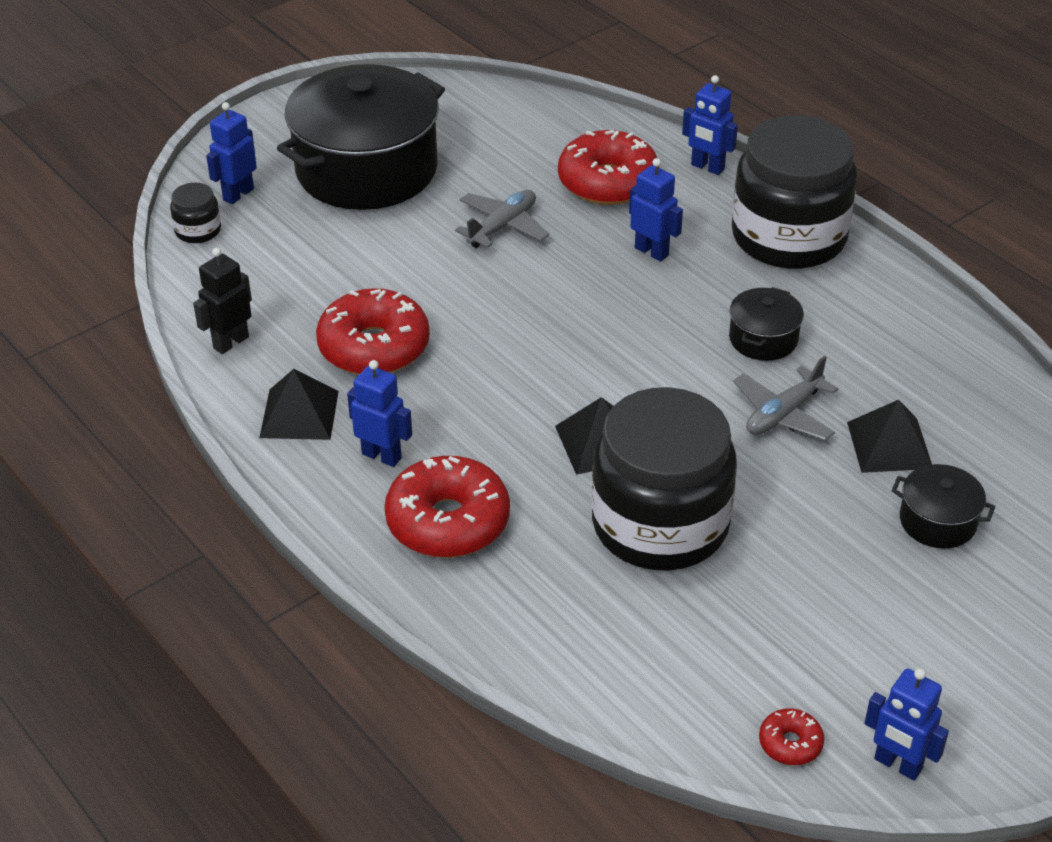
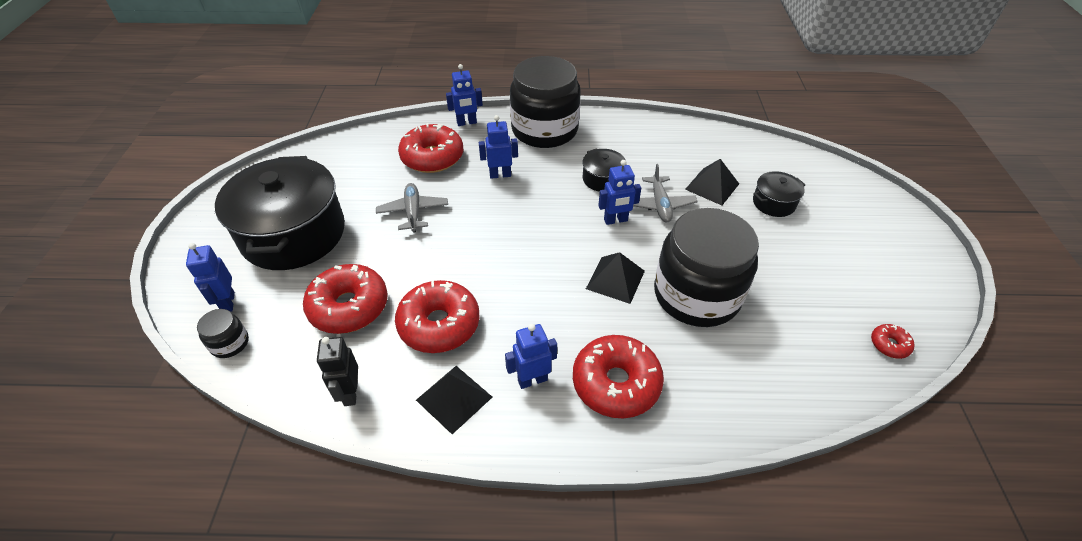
camera: 50 degrees left, 5 degrees up
(323, 272) = (349, 307): none -> red donut
(897, 764) = (925, 314): blue robot -> blue robot (615, 220)

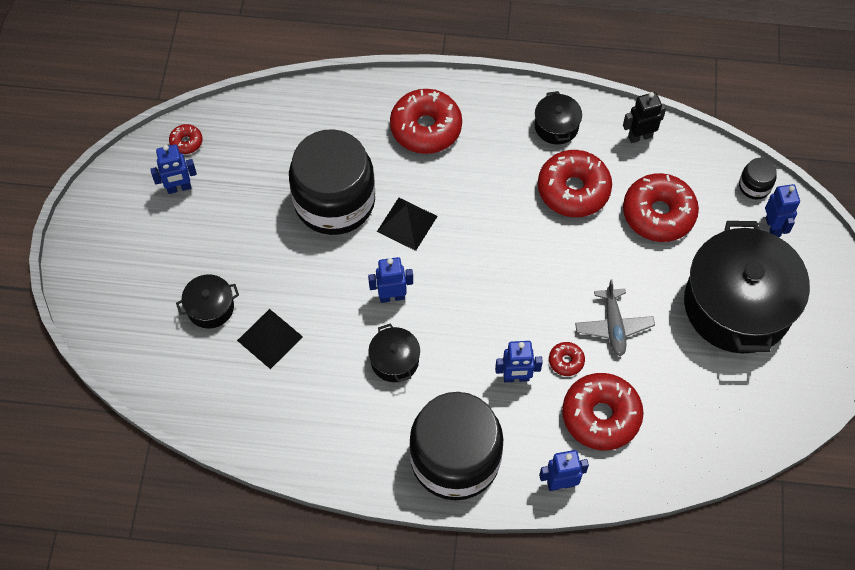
camera: 175 degrees left, 15 degrees up
(350, 393) = (640, 136): black robot -> black robot turned 105 degrees counterclockwise
(454, 398) = (556, 126): black pyramid -> black pot
(458, 187) = (566, 361): none -> red donut
(532, 380) = (493, 136): blue robot -> blue robot (179, 188)
(660, 205) = (338, 315): grey plane -> none

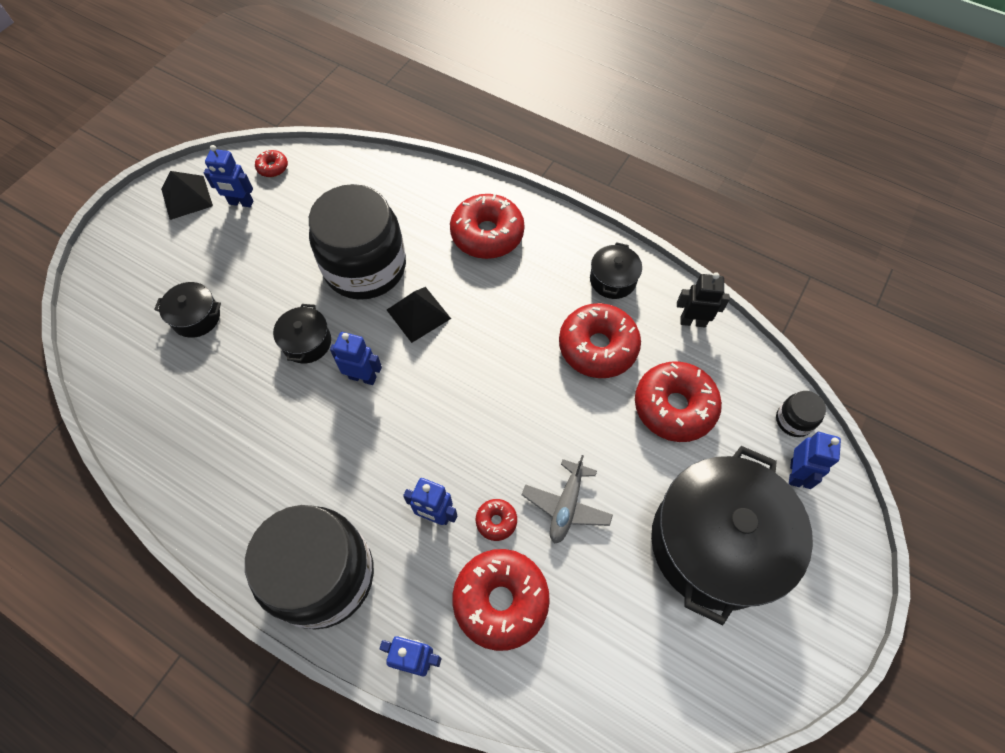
camera: 25 degrees right, 0 degrees up
(269, 338) = (228, 368): black pyramid -> black pyramid (187, 197)
(394, 360) = (327, 442): black pot -> black pot (307, 342)

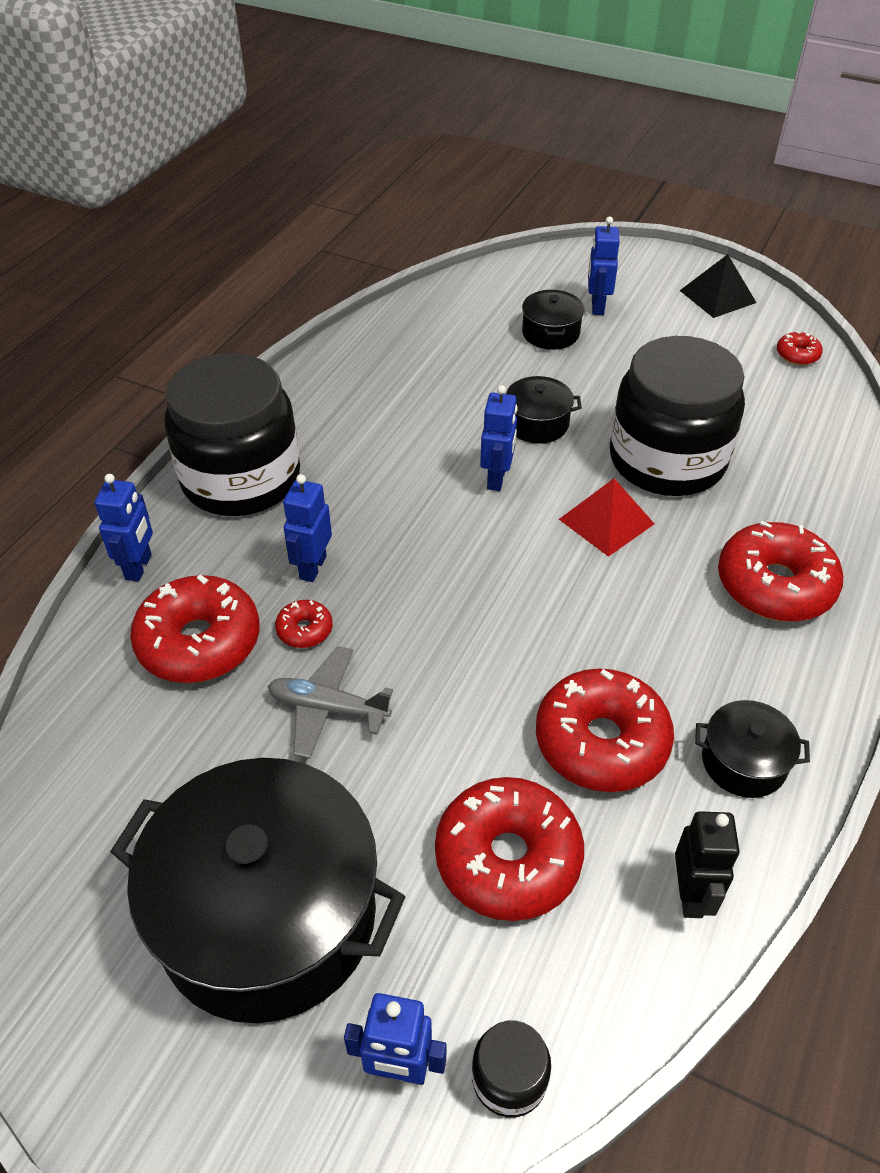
camera: 85 degrees right, 15 degrees down
(241, 203) = (727, 338): blue robot -> blue robot (597, 306)
(418, 314) = (606, 521): black pyramid -> red pyramid

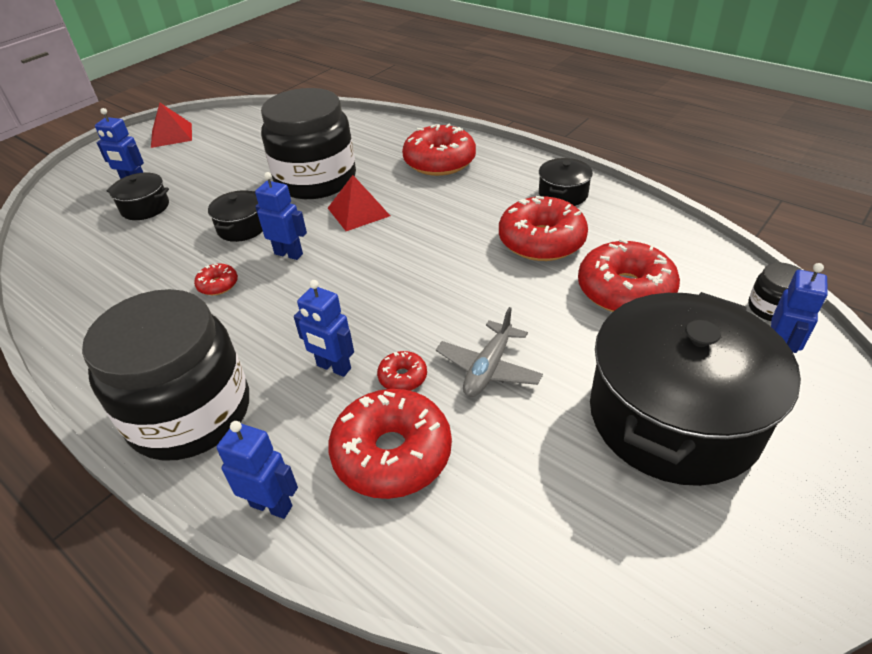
camera: 75 degrees left, 5 degrees down
(691, 895) = (648, 226): black robot -> none
(718, 296) = (171, 135): black pyramid -> red pyramid
(797, 355) = (253, 119): red donut -> red donut (218, 285)

